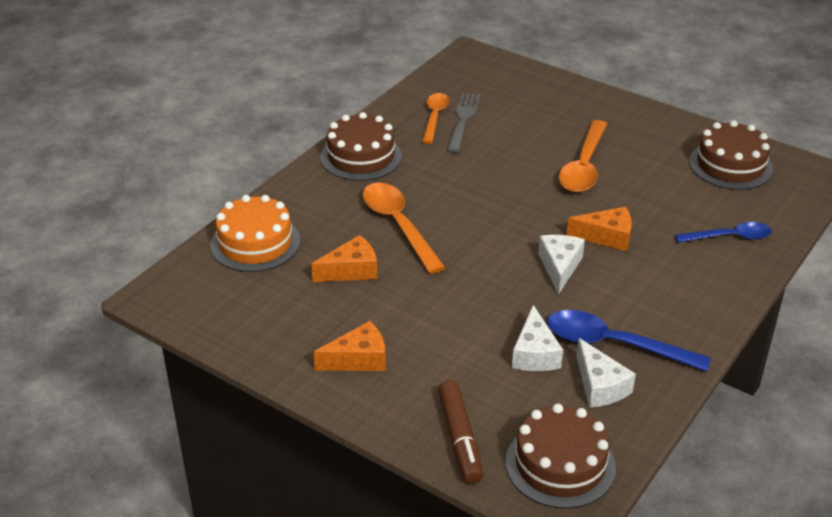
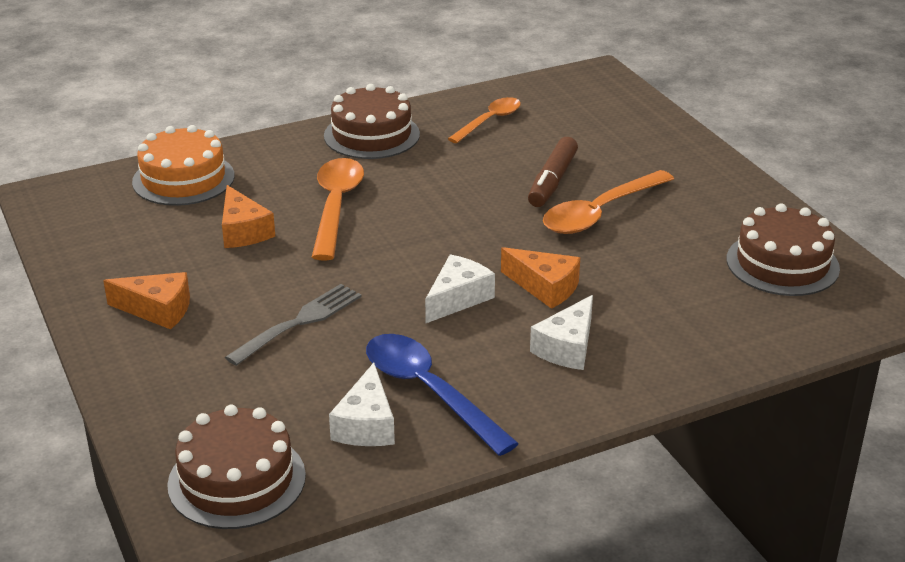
camera: 30 degrees right, 5 degrees down
(351, 270) = (243, 231): orange cheese -> orange cheese turned 60 degrees clockwise
(460, 439) = (167, 416): brown marker -> brown marker (552, 181)
(463, 120) = (517, 132): grey fork -> grey fork (299, 322)
(534, 353) = (334, 368): white cheese -> white cheese (567, 347)
(729, 237) = (692, 335): blue spoon -> none

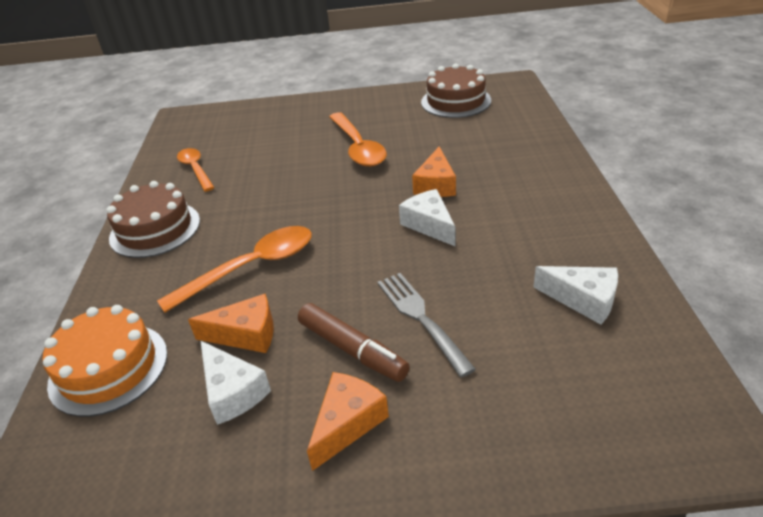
camera: 65 degrees left, 5 degrees up
(237, 480) = (653, 396): brown cake -> none
(336, 206) = (251, 267): orange spoon -> orange spoon turned 120 degrees clockwise
(428, 391) = (547, 259): blue spoon -> none
(545, 287) = (436, 185): orange cheese -> orange cheese turned 135 degrees clockwise
(552, 181) = (303, 158): brown marker -> brown marker (352, 350)
(567, 347) = (512, 189): white cheese -> white cheese (232, 392)

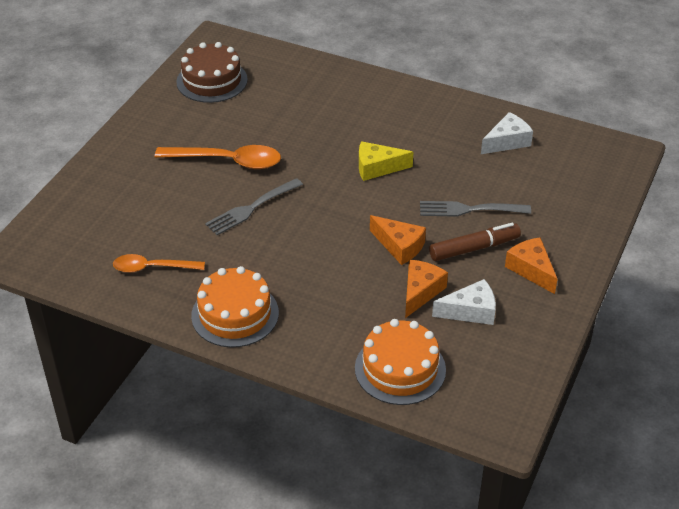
camera: 65 degrees left, 5 degrees up
(155, 229) = (235, 314): brown cake -> orange cake
(251, 267) = (345, 270): orange spoon -> none
(304, 182) = (251, 208): none -> grey fork
(429, 225) = (377, 168): white cheese -> yellow cheese
(436, 185) = (330, 144): orange cheese -> orange cheese (399, 246)

